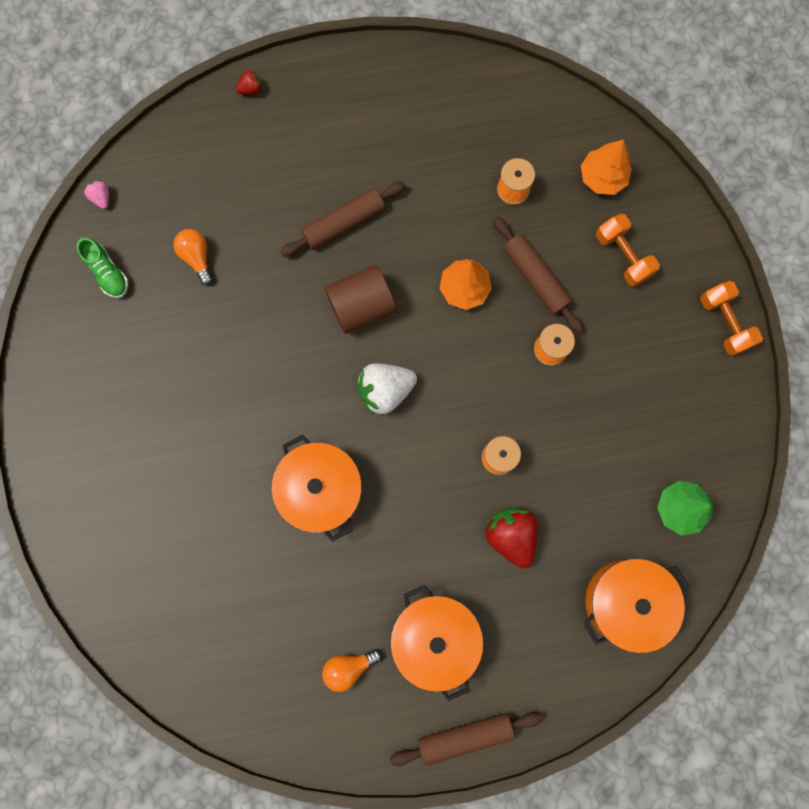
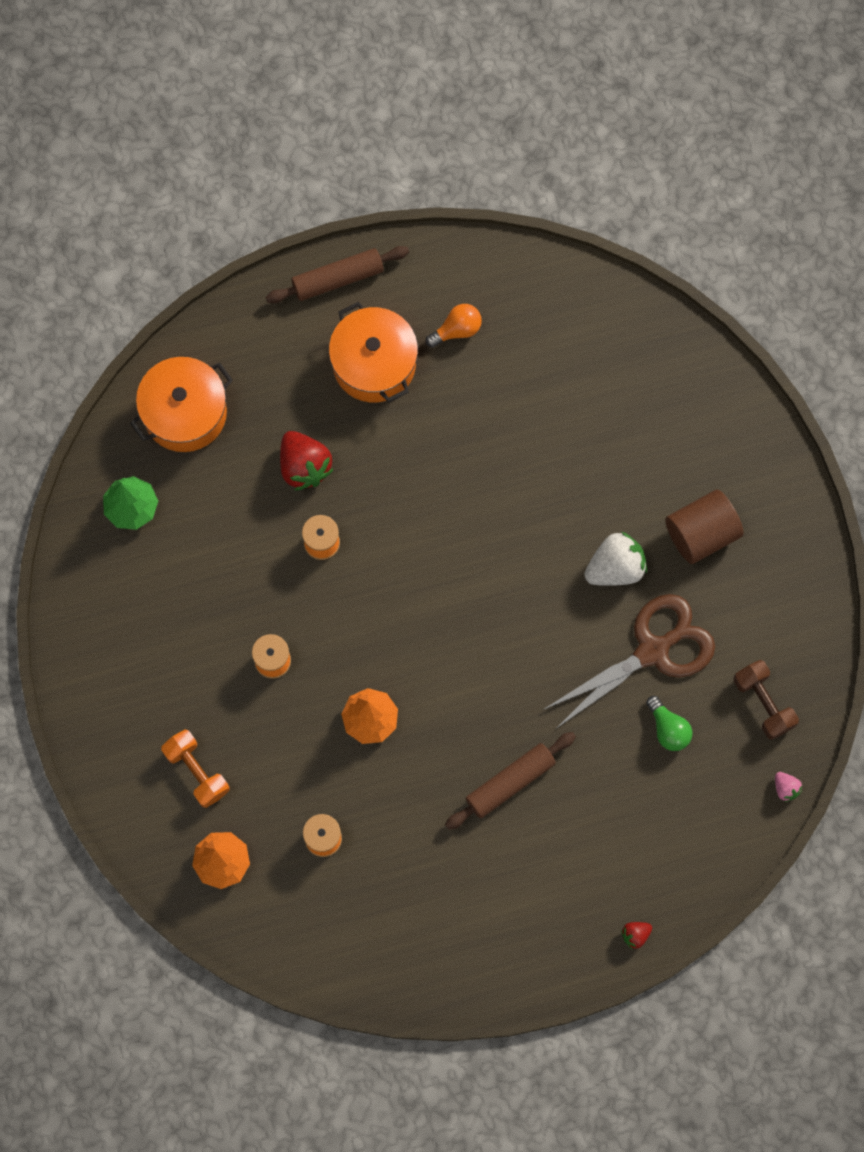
camera: 175 degrees right, 5 degrees down
(108, 273) = (763, 703): green shoe -> brown dumbbell
(197, 257) = (668, 729): orange light bulb -> green light bulb
(200, 328) = (652, 651): none -> brown scissors
(321, 489) = (503, 495): orange pot -> none
(361, 306) = (481, 690): brown cylinder -> brown cylinder (701, 533)
(385, 390) = (446, 601): white strawberry -> white strawberry (615, 568)
(535, 278) = (292, 738): brown rolling pin -> none
(724, 322) = (84, 706): orange dumbbell -> none

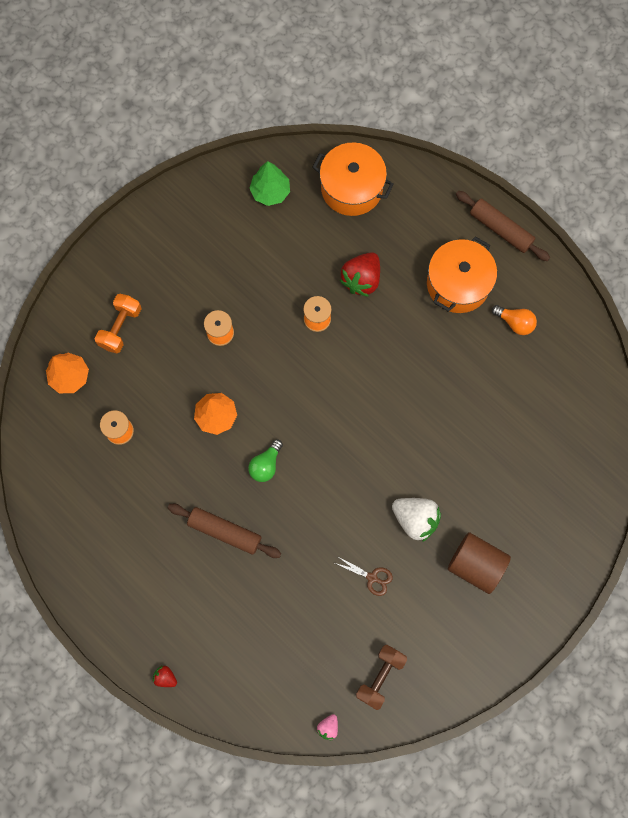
camera: 60 degrees right, 0 degrees up
(652, 651) = (372, 577): brown scissors -> brown scissors, size x0.41
(668, 729) = (323, 619): green light bulb -> green light bulb (266, 465)

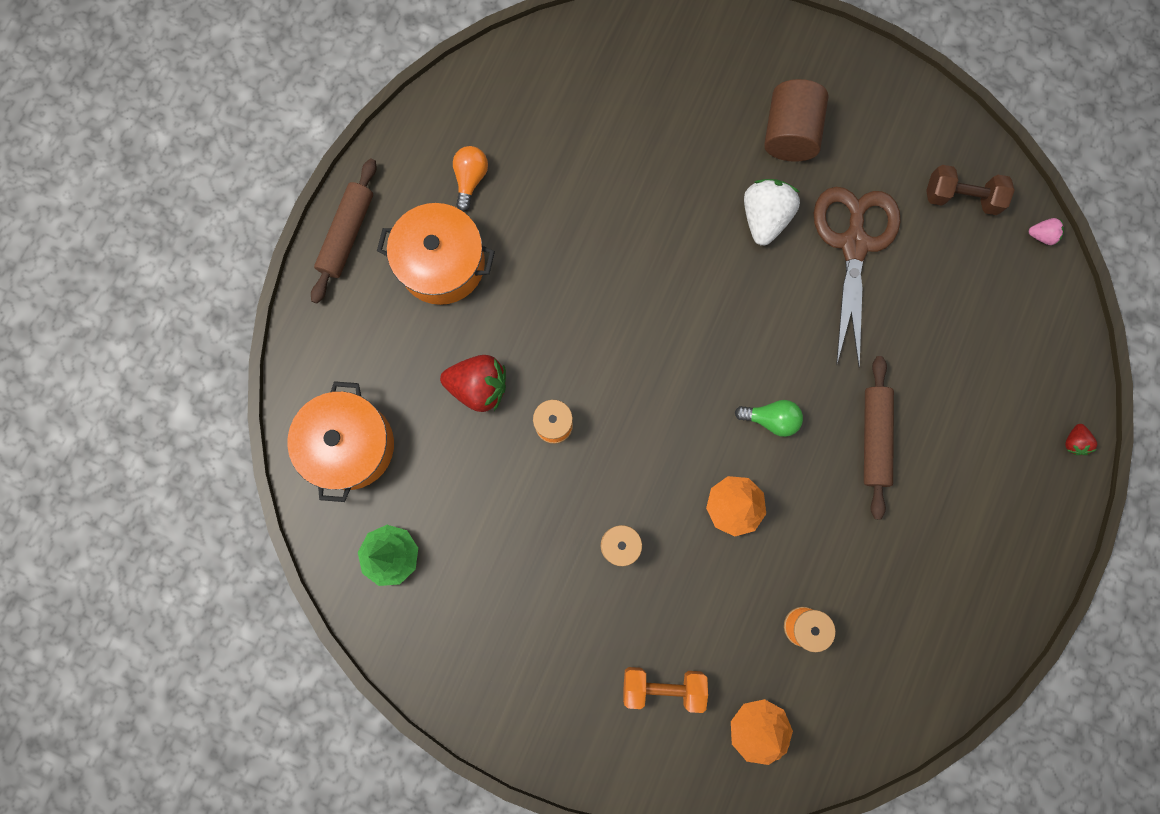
camera: 110 degrees left, 5 degrees up
(372, 577) = (853, 244): brown scissors -> brown scissors, size x2.41

